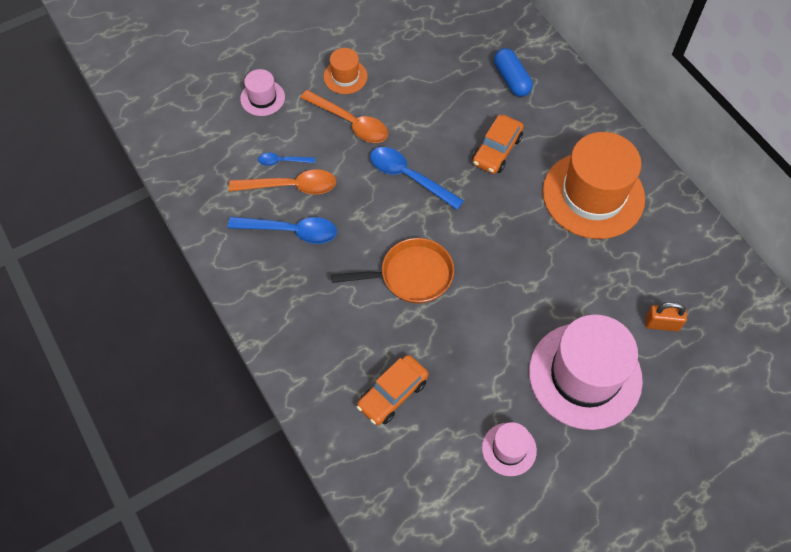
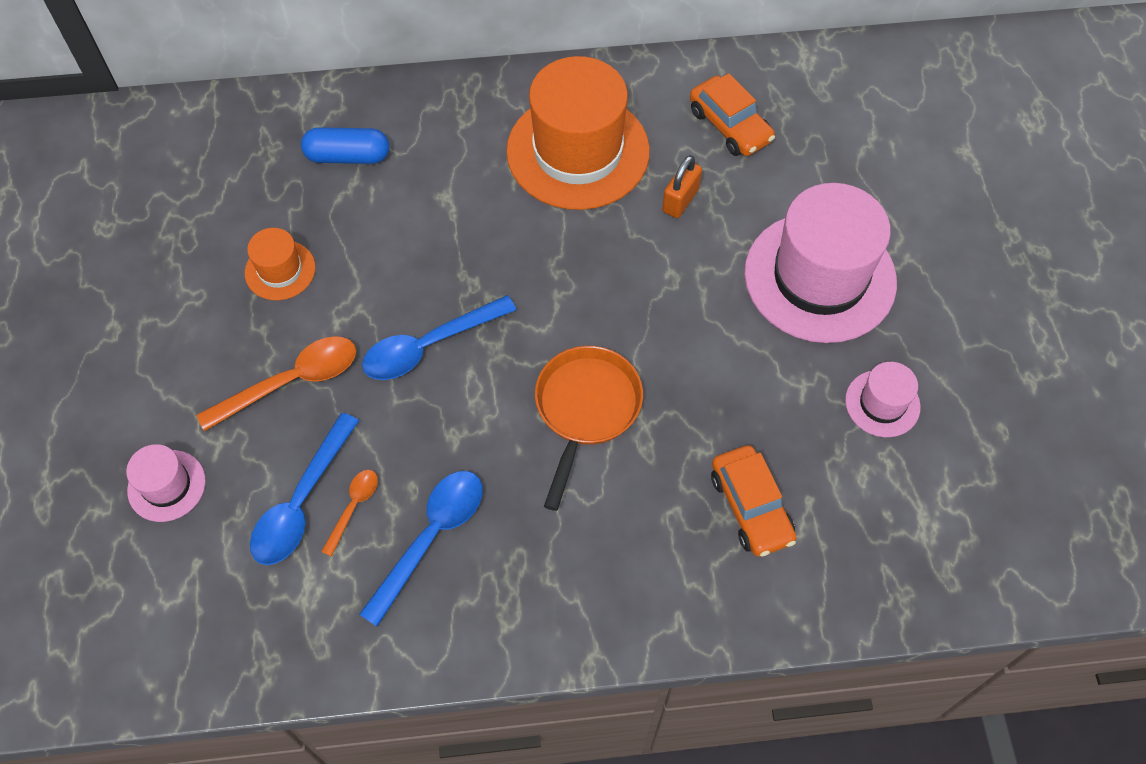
camera: 65 degrees left, 0 degrees up
(282, 161) = (302, 502): blue spoon -> blue spoon, size x1.85
(291, 186) = (353, 507): orange spoon -> orange spoon, size x0.54
(345, 76) = (205, 355): orange hat -> orange hat (280, 270)
(497, 150) = (449, 223): orange car -> orange car (730, 125)
(662, 324) = (788, 168): orange padlock -> orange padlock (680, 200)

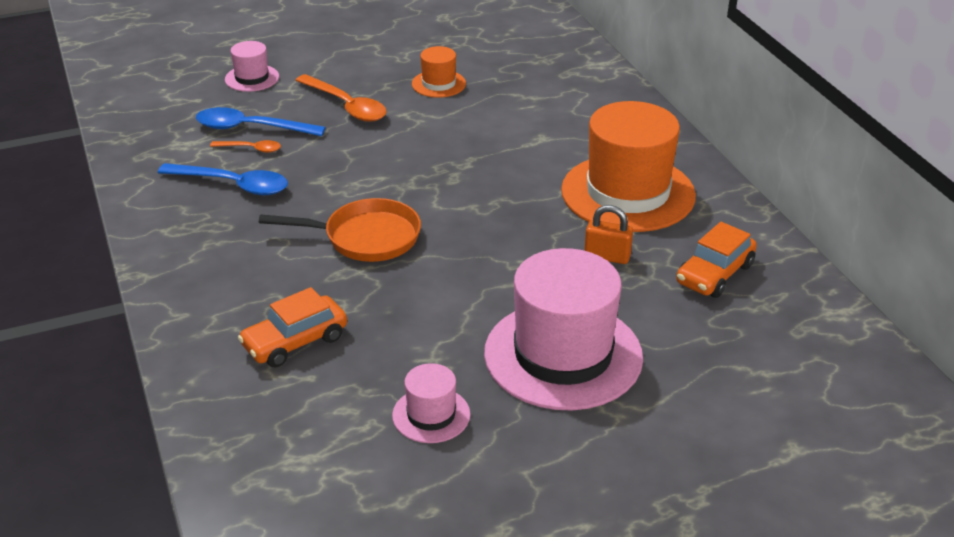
camera: 75 degrees right, 25 degrees down
(348, 156) = (556, 90): blue capsule -> none
(429, 346) = (398, 155): blue spoon -> none

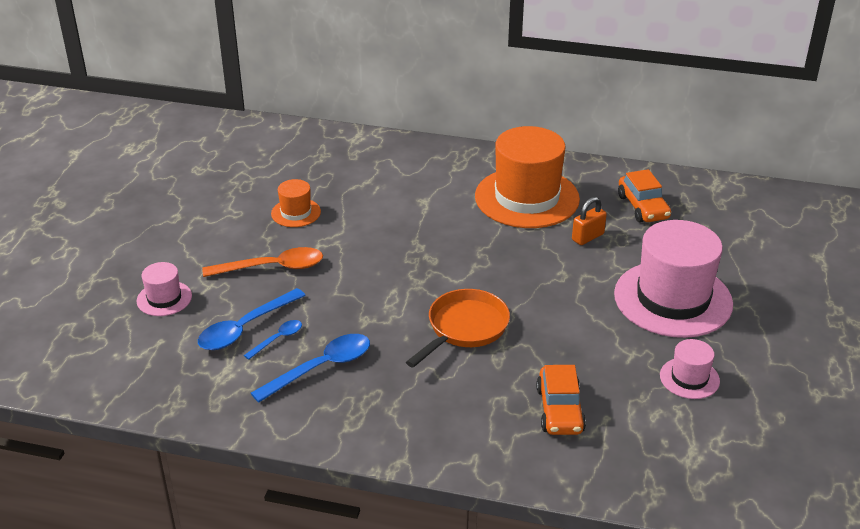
camera: 55 degrees left, 0 degrees up
(251, 149) = (278, 339): orange spoon -> blue spoon

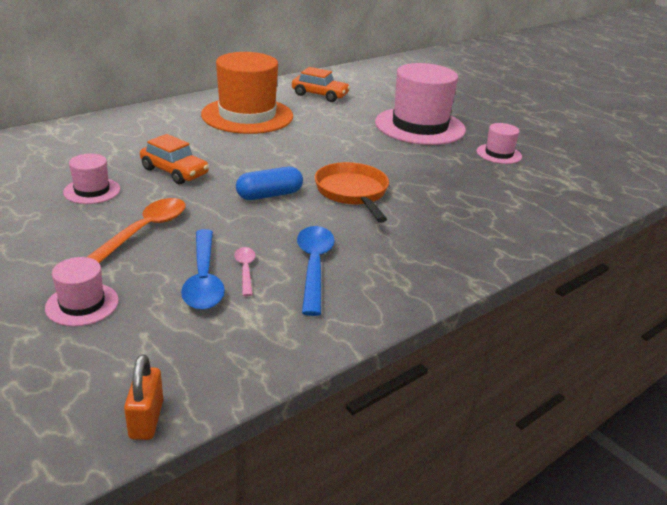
camera: 55 degrees left, 5 degrees down
(278, 339) = (245, 270): blue spoon -> pink spoon
(296, 213) = (92, 191): orange hat -> pink hat
(399, 289) = (269, 195): none -> blue capsule
(560, 410) = (483, 201): orange car -> orange car (174, 172)
(587, 237) = (321, 119): orange padlock -> orange padlock (146, 419)

